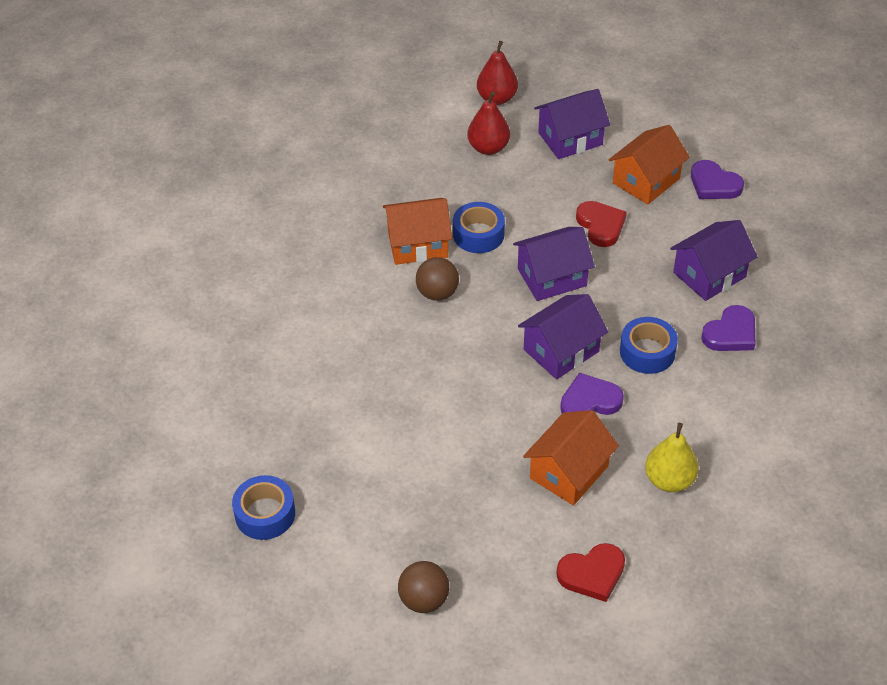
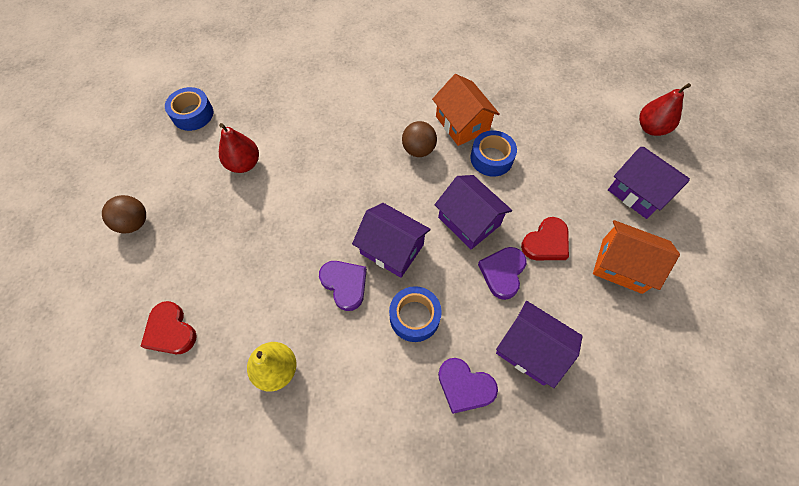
camera: 70 degrees right, 15 degrees up
(488, 148) = (590, 138): red pear -> red pear (244, 164)
(569, 472) = (268, 287): orange house -> none
(714, 184) = (652, 327): purple heart -> purple heart (502, 273)

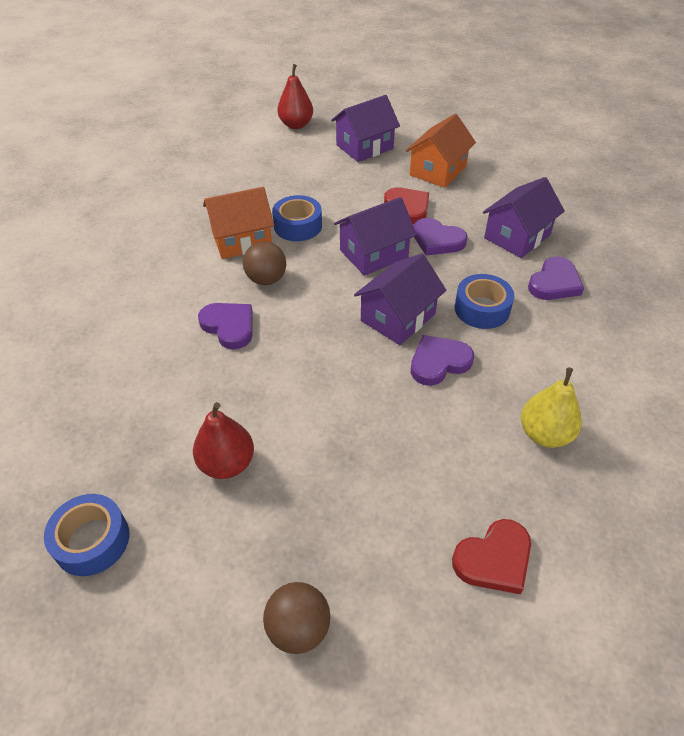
camera: 80 degrees left, 15 degrees down
(363, 138) = (229, 326): none -> purple heart

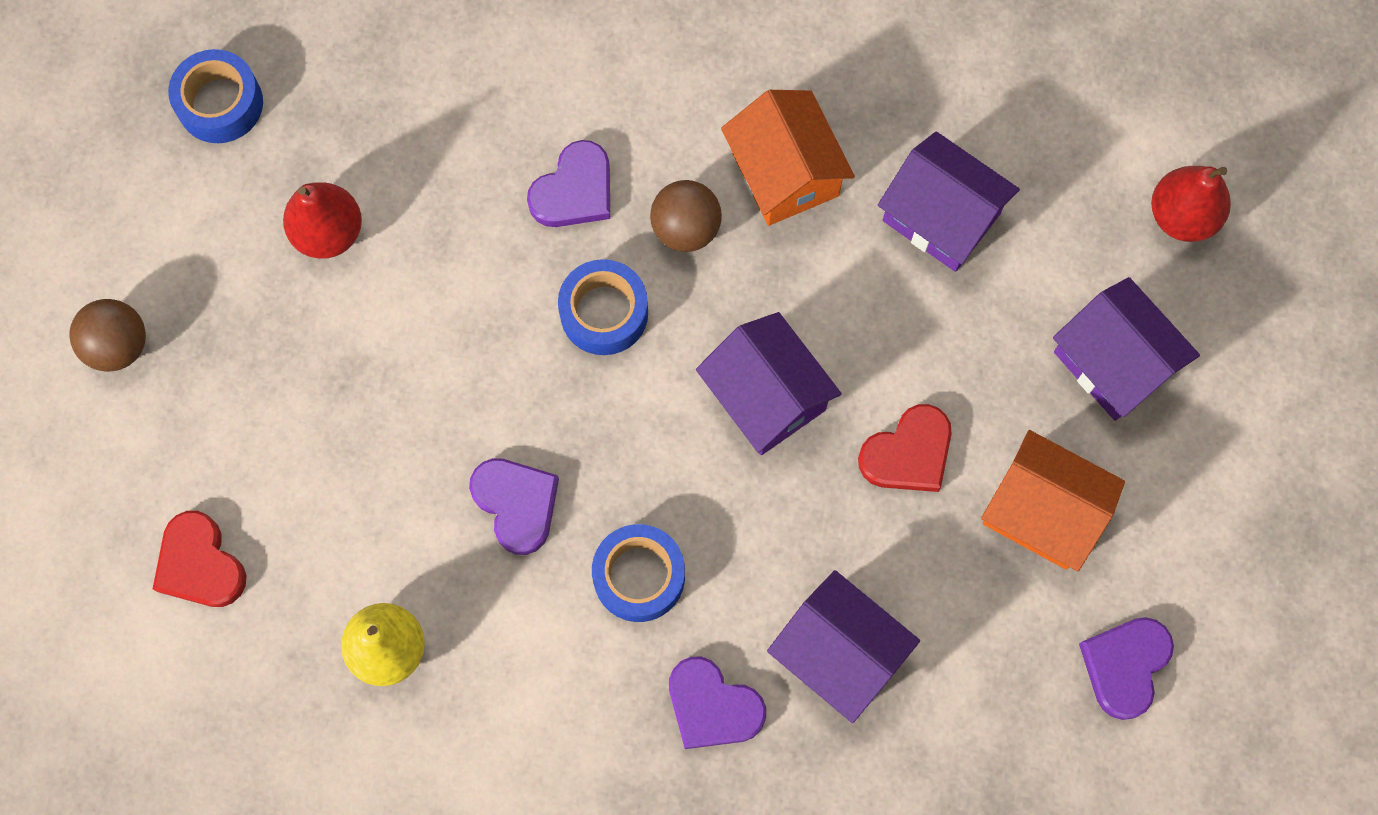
camera: 85 degrees right, 25 degrees up
(298, 226) = (833, 261): blue tape -> blue tape (604, 313)
(398, 317) = (610, 441): purple house -> purple house (941, 217)
(437, 240) = (813, 507): purple heart -> purple heart (1125, 665)

